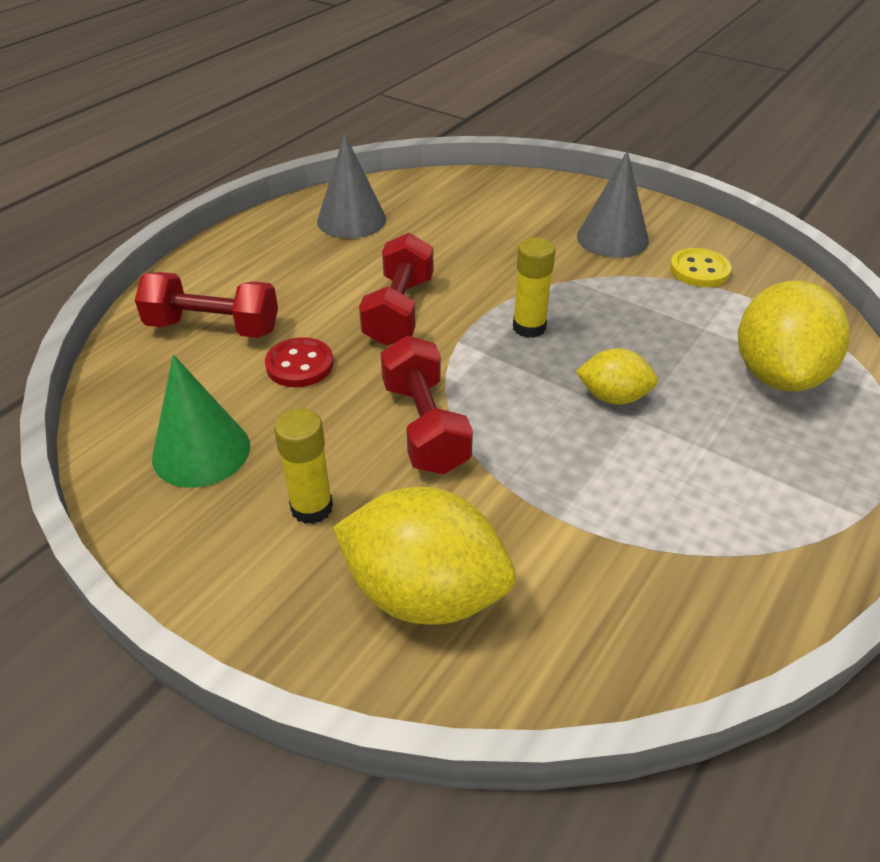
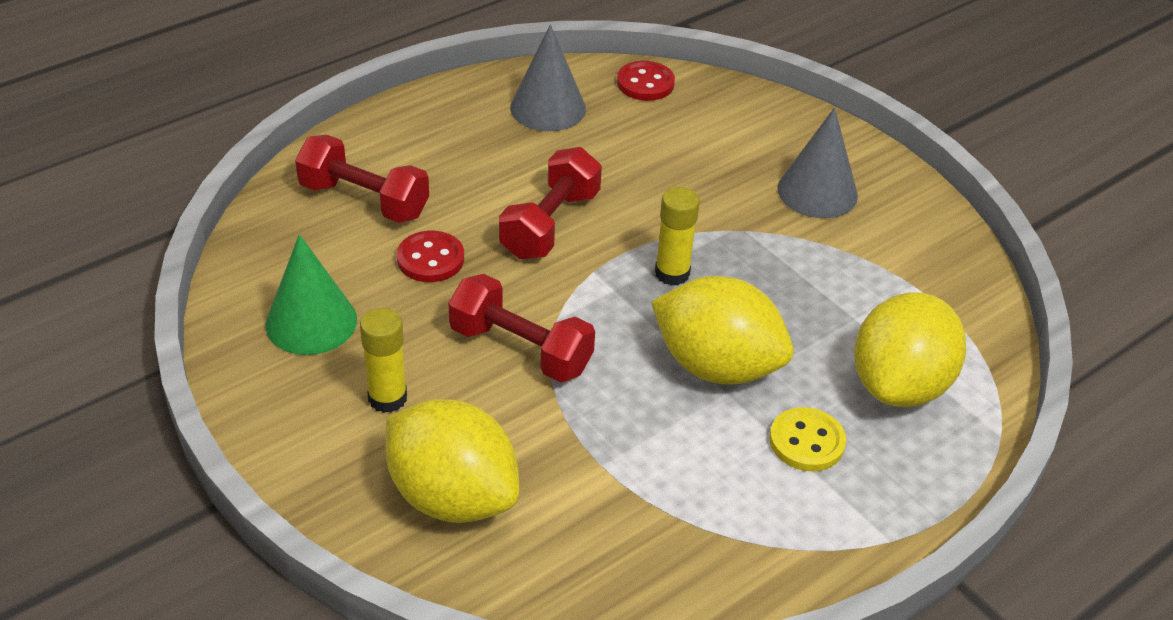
camera: 15 degrees right, 0 degrees up
(424, 426) = (520, 349): red dumbbell -> red dumbbell turned 60 degrees counterclockwise
(426, 187) = (645, 83): none -> red button
(613, 397) = (717, 366): yellow lemon -> yellow lemon, size x1.85
(699, 270) = (890, 251): yellow button -> yellow button (806, 442)

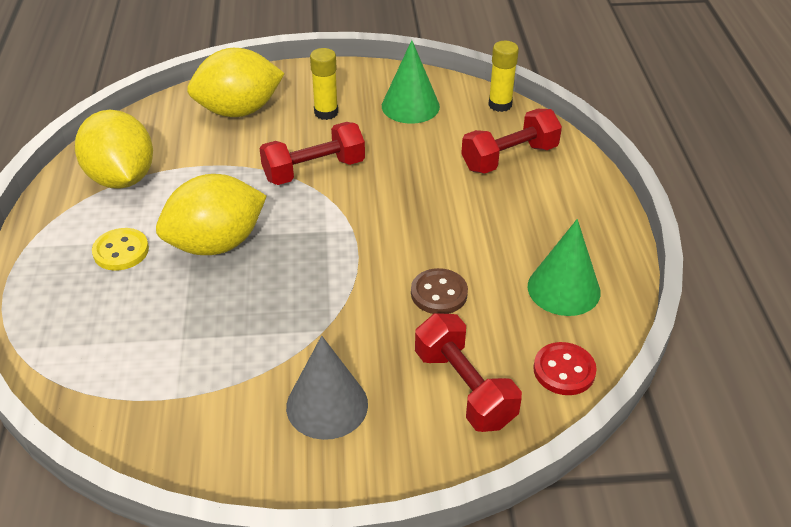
camera: 125 degrees right, 0 degrees up
(430, 259) = (427, 165): red button -> none
(548, 108) = (563, 289): grey cone -> green cone
(550, 225) = (416, 229): red dumbbell -> red dumbbell (464, 388)
(627, 177) = (439, 293): none -> brown button
(672, 273) = (315, 265): yellow glue stick -> yellow glue stick (500, 105)
(899, 385) = (106, 323): yellow lemon -> yellow lemon (121, 178)

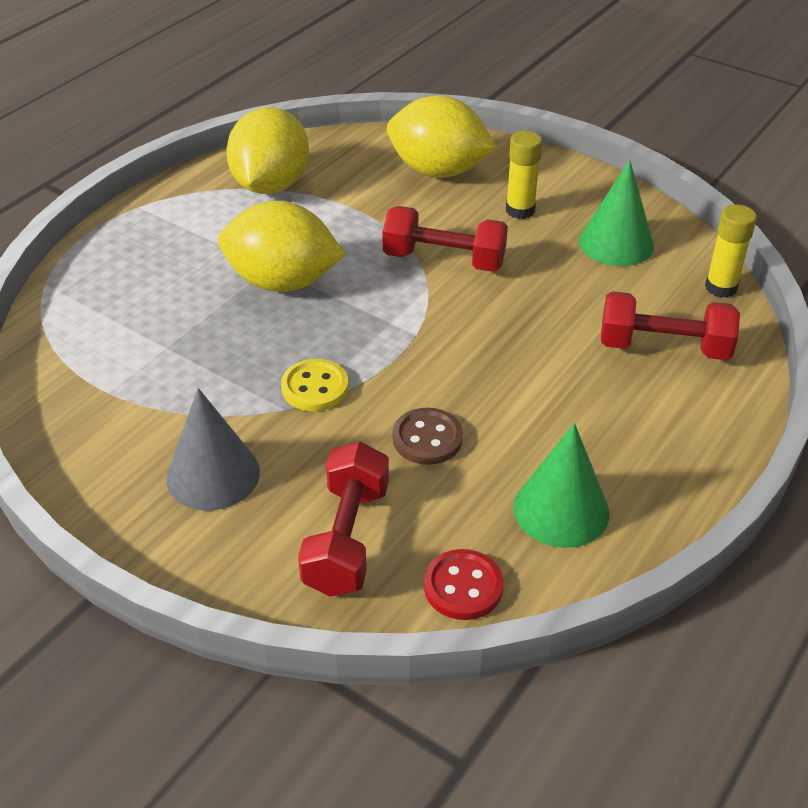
camera: 40 degrees right, 0 degrees up
(121, 251) = (202, 248): yellow button -> yellow button (315, 387)

